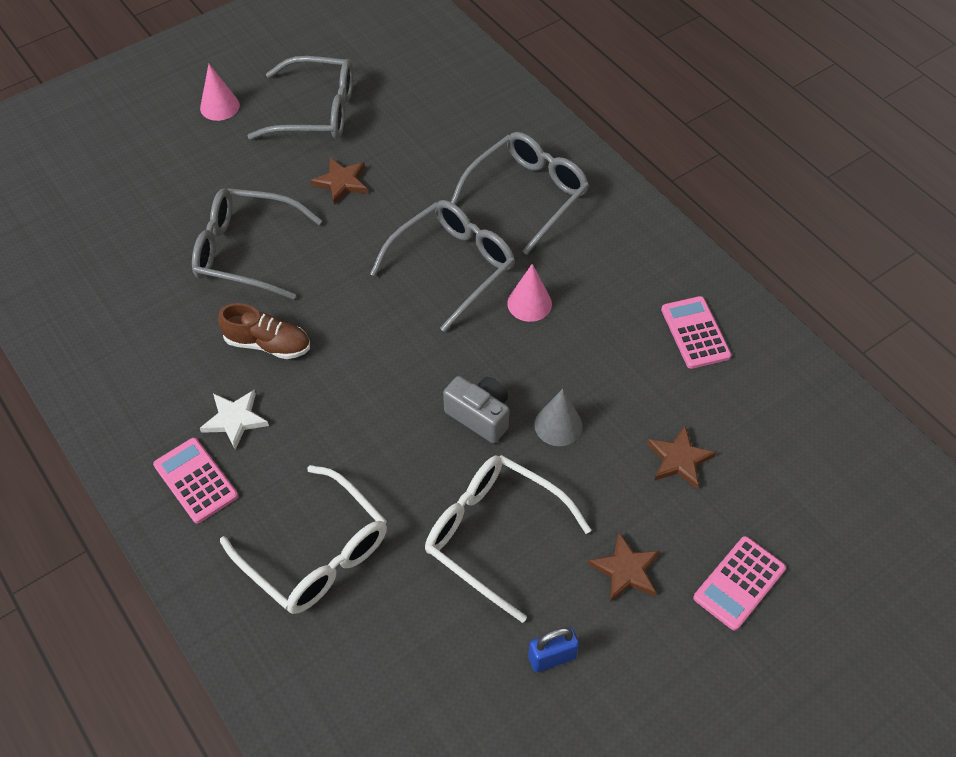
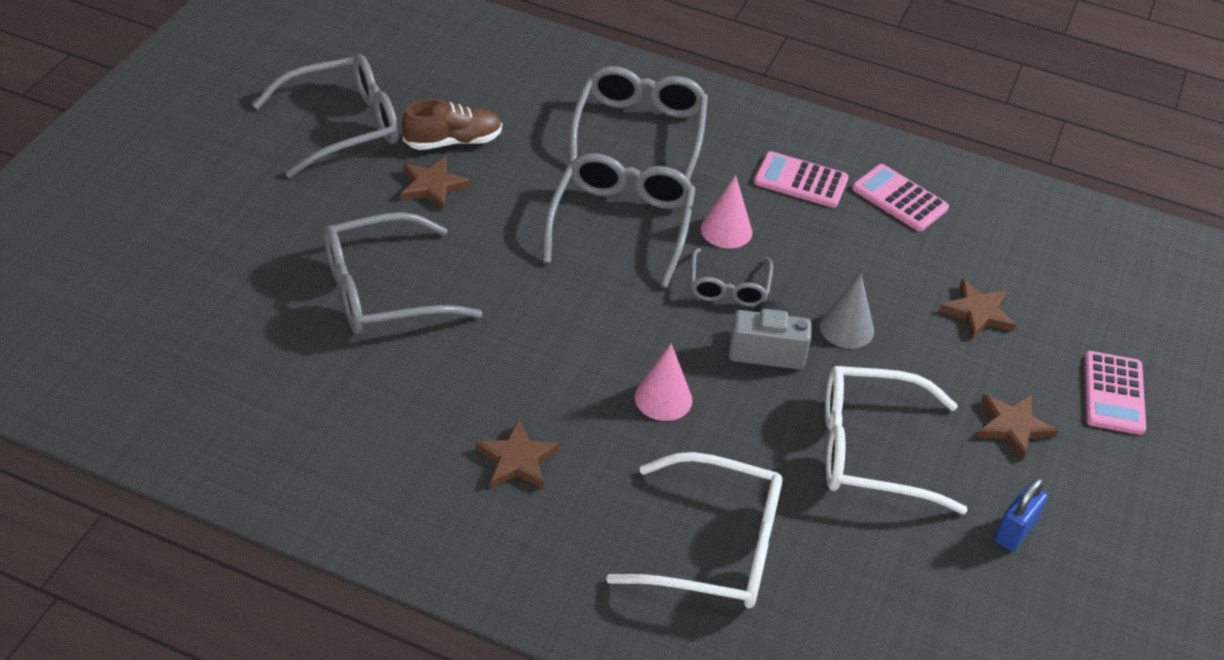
camera: 35 degrees left, 10 degrees down
(195, 481) = (526, 537): pink calculator -> pink calculator (800, 181)
(219, 106) = (221, 156): pink cone -> pink cone (663, 398)
(235, 420) = (517, 460): white star -> brown star
(268, 344) = (489, 372): brown shoe -> brown shoe (453, 141)
(493, 351) = (728, 287): none -> grey glasses

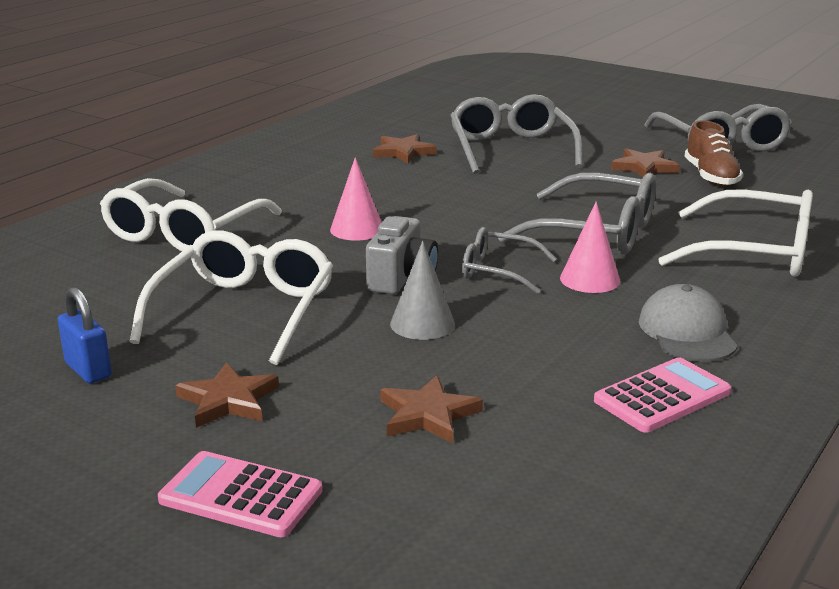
camera: 105 degrees right, 20 degrees down
(517, 460) = (316, 178): brown star -> brown star (403, 152)
(639, 133) = (753, 252): grey glasses -> white glasses
(800, 181) = (687, 332): pink calculator -> grey cap

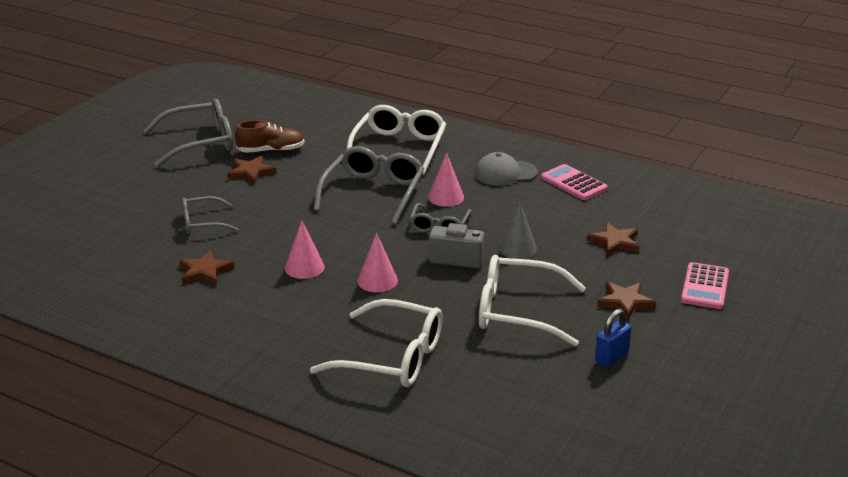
camera: 95 degrees left, 5 degrees up
(399, 194) = (304, 267): none -> pink cone
(511, 149) = (203, 223): grey glasses -> grey glasses, size x0.57

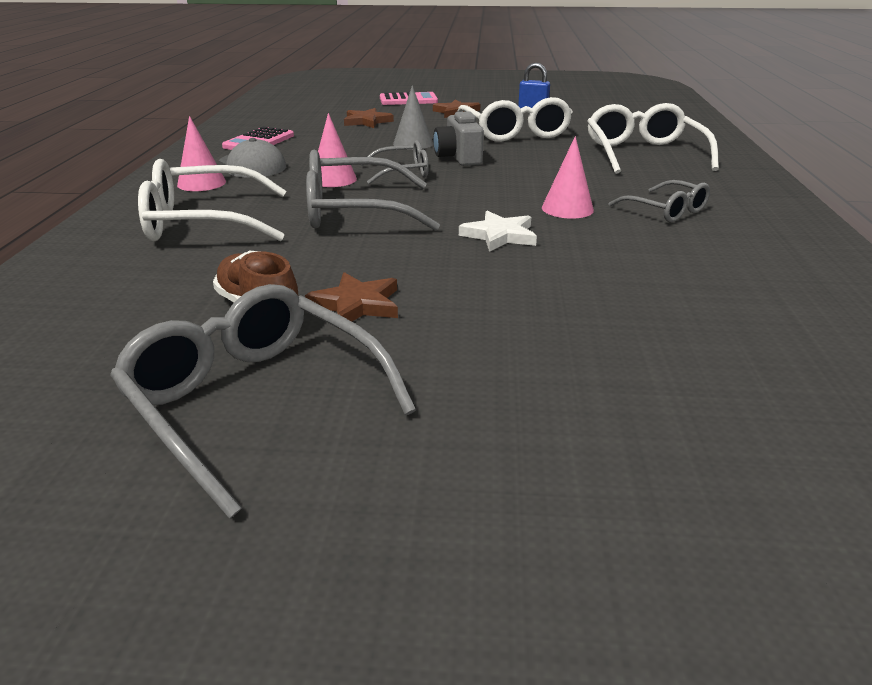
camera: 115 degrees left, 0 degrees up
(203, 223) = (555, 293): grey glasses -> grey glasses (665, 210)
(205, 271) = (661, 255): brown star -> none
(287, 229) = (499, 235): none -> white star
(377, 281) = (542, 177): pink cone -> pink cone (201, 183)

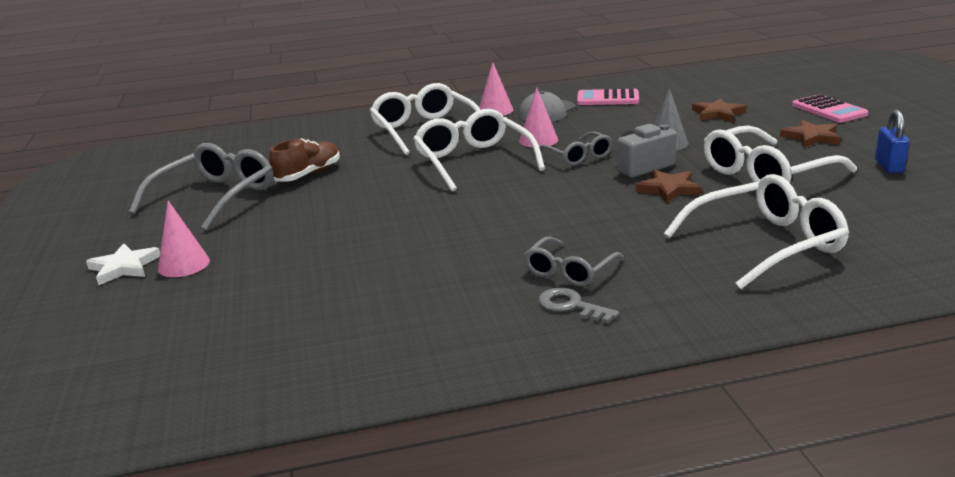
camera: 75 degrees right, 5 degrees down
(355, 211) = (474, 161): grey glasses -> white glasses
(356, 304) = (323, 194): brown star -> brown star (669, 189)
(499, 235) = (457, 213): white star -> white star (124, 267)
(567, 208) = (539, 228): pink cone -> pink cone (184, 264)
(734, 219) = (571, 306): none -> grey key

